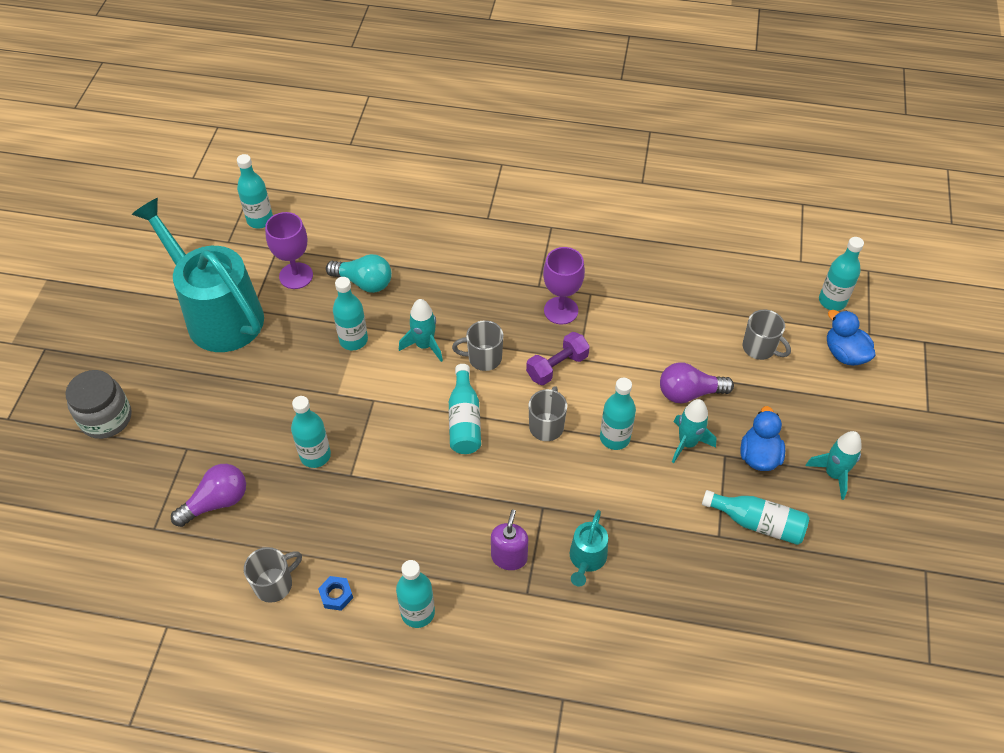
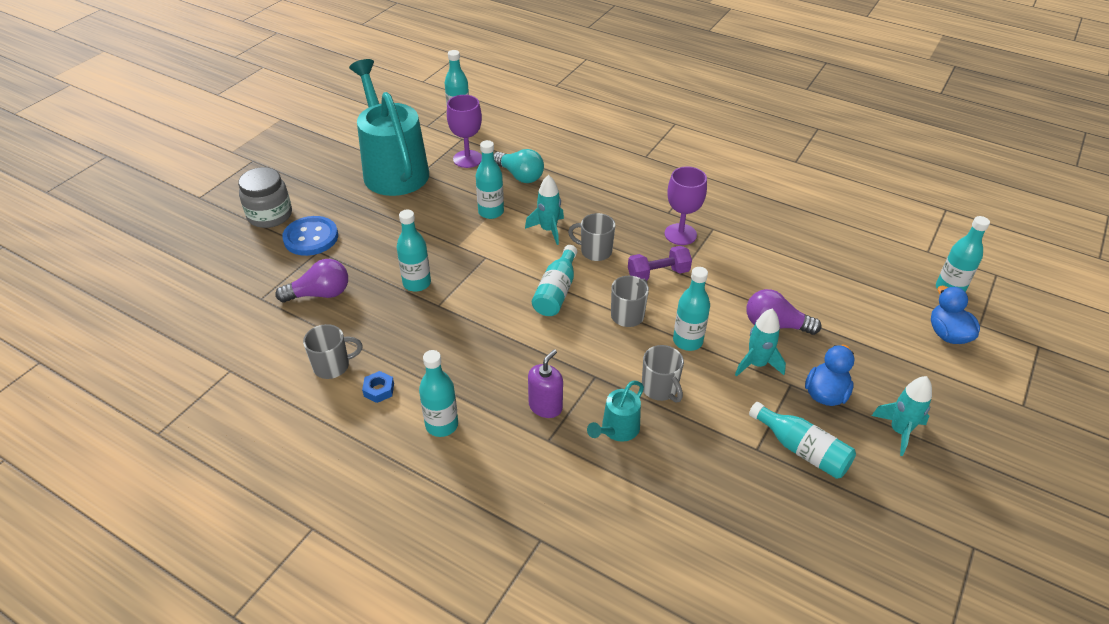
camera: 20 degrees right, 10 degrees down
(169, 433) = (311, 237): none -> blue button
(760, 348) = (860, 308): grey mug -> grey mug (660, 389)

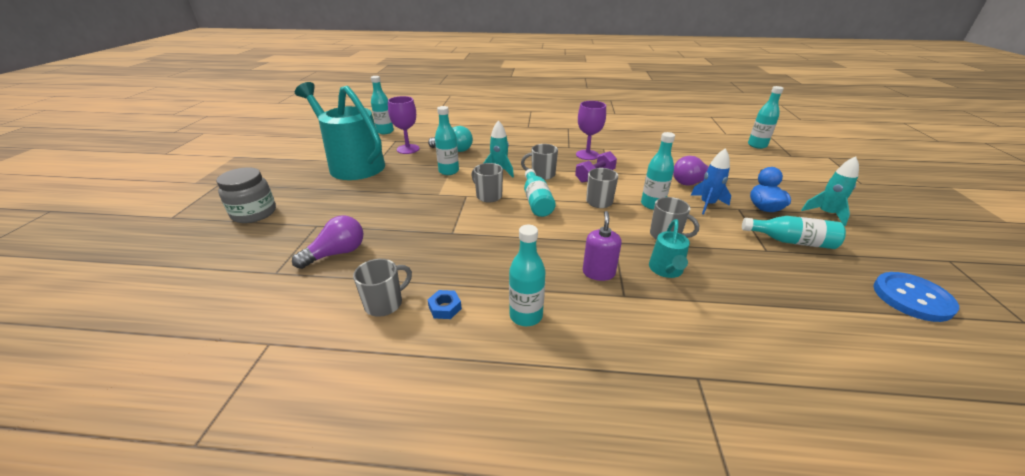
camera: 25 degrees left, 10 degrees down
(311, 237) = (304, 218): blue button -> blue button (912, 298)
(417, 283) = (422, 224): turquoise bottle -> none
(509, 266) = (488, 196): none -> grey mug
(757, 364) = (707, 204): turquoise rocket -> blue rocket
(947, 334) = (783, 163): blue duck -> none

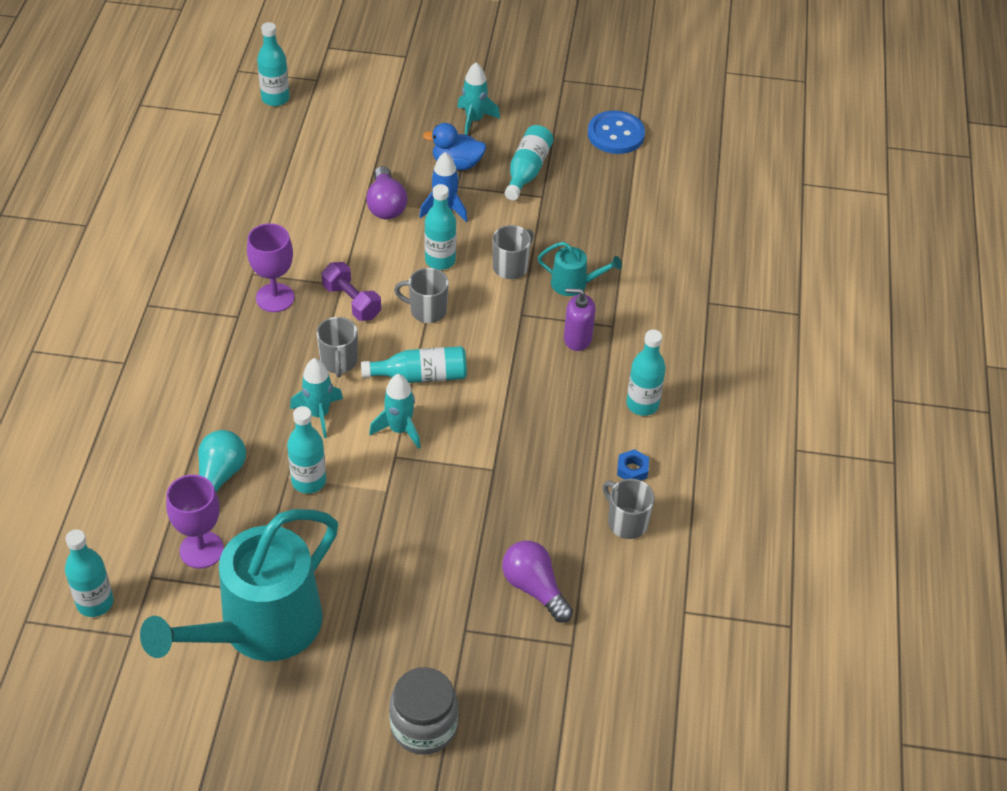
camera: 90 degrees left, 15 degrees up
(488, 196) = (399, 429): grey mug -> turquoise rocket

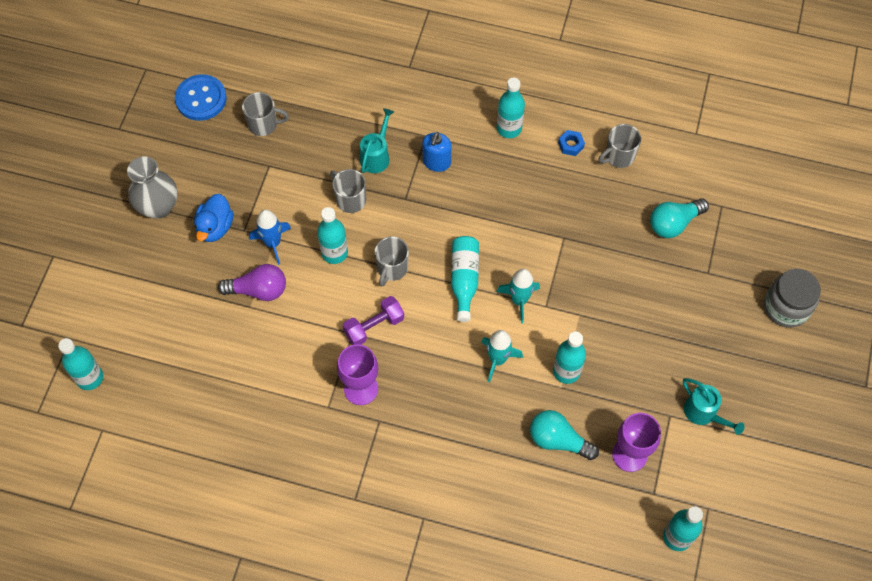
camera: 80 degrees left, 15 degrees up
(259, 629) = (704, 413): turquoise watering can -> turquoise watering can, size x0.43
(339, 362) = (442, 341): grey mug -> grey mug (263, 124)
(474, 120) = (158, 207): turquoise rocket -> grey vase
(527, 171) = (235, 173): turquoise bottle -> none
(534, 588) = (674, 223): purple light bulb -> turquoise light bulb
(577, 338) = (436, 162): purple soap dispenser -> blue soap dispenser

